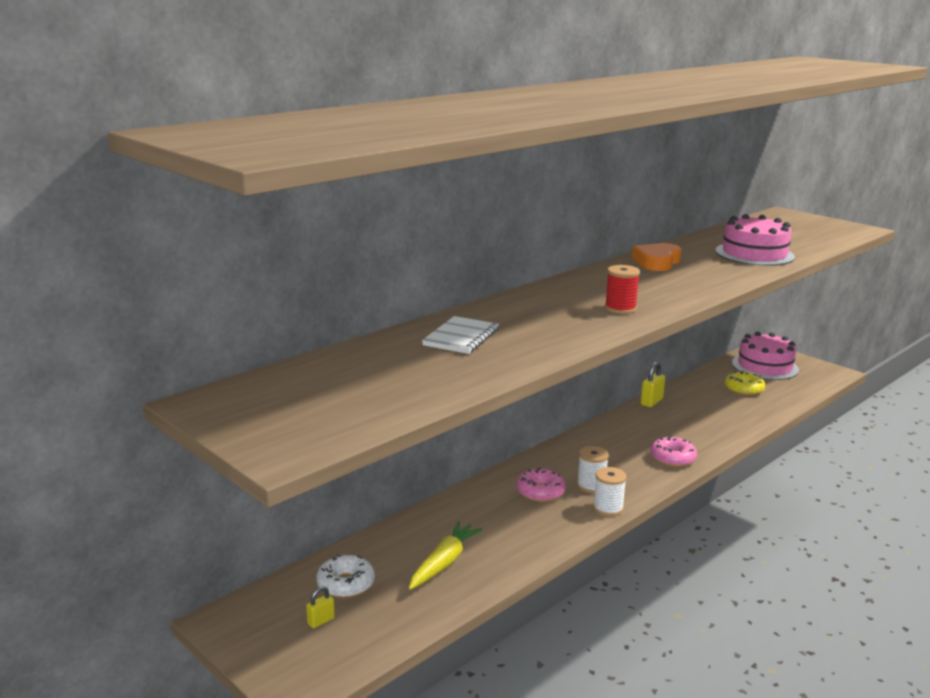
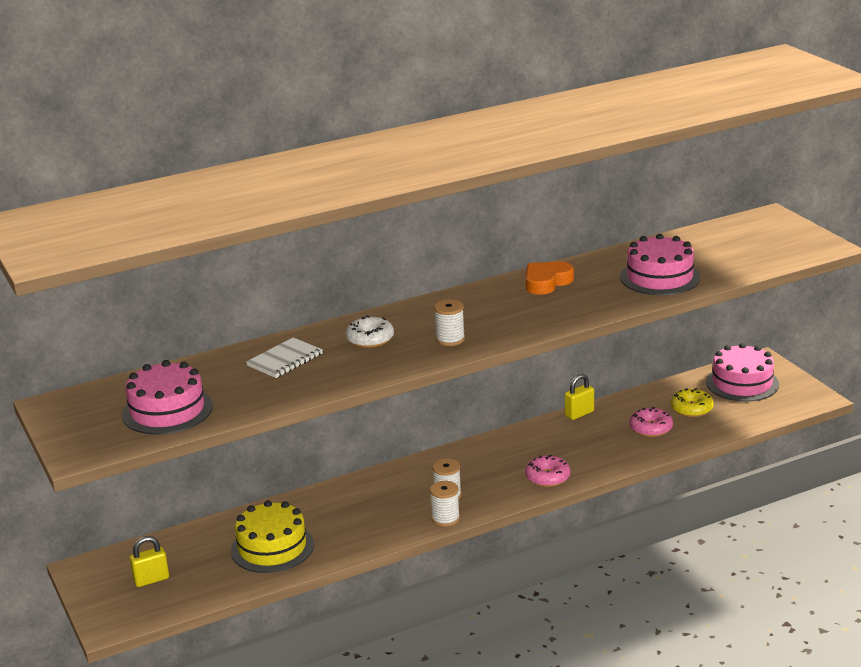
camera: 20 degrees right, 5 degrees up
(321, 621) = (151, 580): yellow padlock -> yellow padlock, size x1.61
(346, 584) = (185, 554): white donut -> white donut (370, 339)
(364, 395) = (167, 410): none -> pink cake
(444, 562) = (272, 547): yellow carrot -> yellow cake
(540, 492) = (397, 495): pink donut -> pink donut (651, 428)
(620, 308) = (450, 339): red spool -> white spool

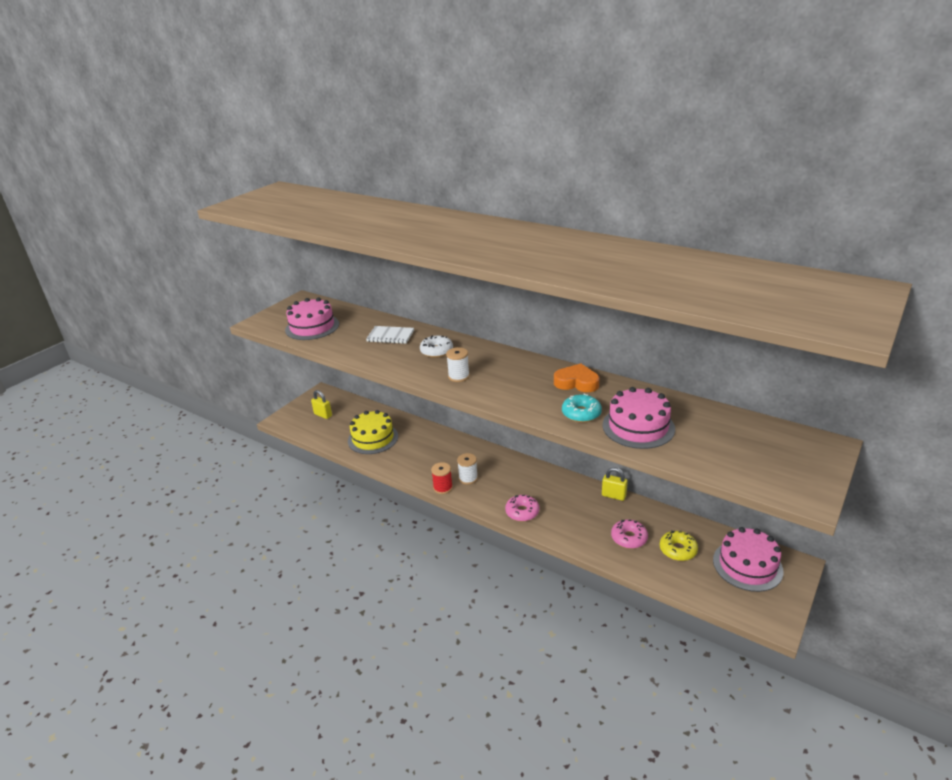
camera: 60 degrees right, 5 degrees up
(445, 518) = (443, 488): white spool -> red spool
(607, 296) = (581, 413): none -> turquoise donut

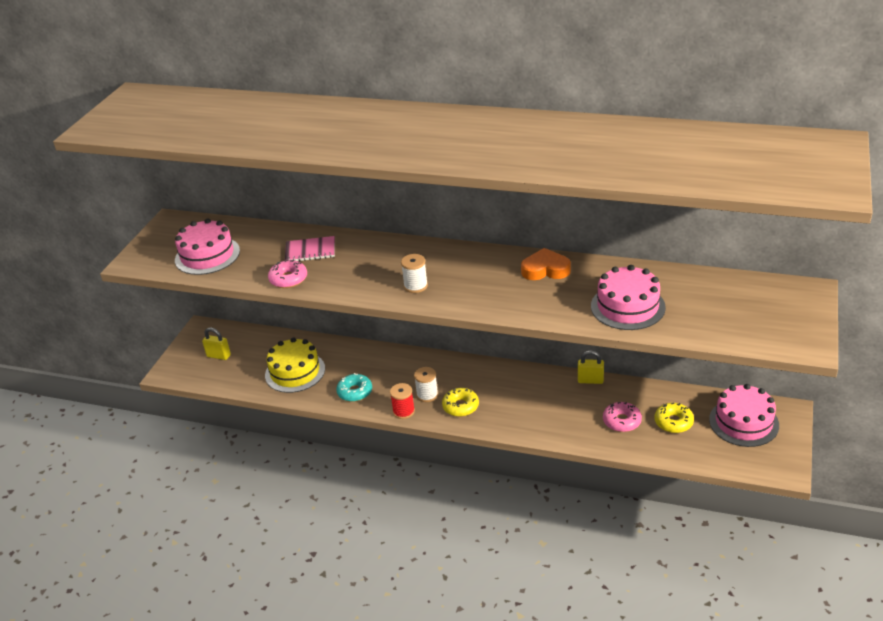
camera: 15 degrees left, 5 degrees up
(390, 336) = (310, 251): white notebook -> pink notebook
(436, 351) = (374, 260): white donut -> none
(491, 494) = (460, 406): none -> yellow donut
(522, 512) = (502, 419): pink donut -> pink donut (288, 279)
(581, 413) = (565, 303): turquoise donut -> turquoise donut (355, 392)

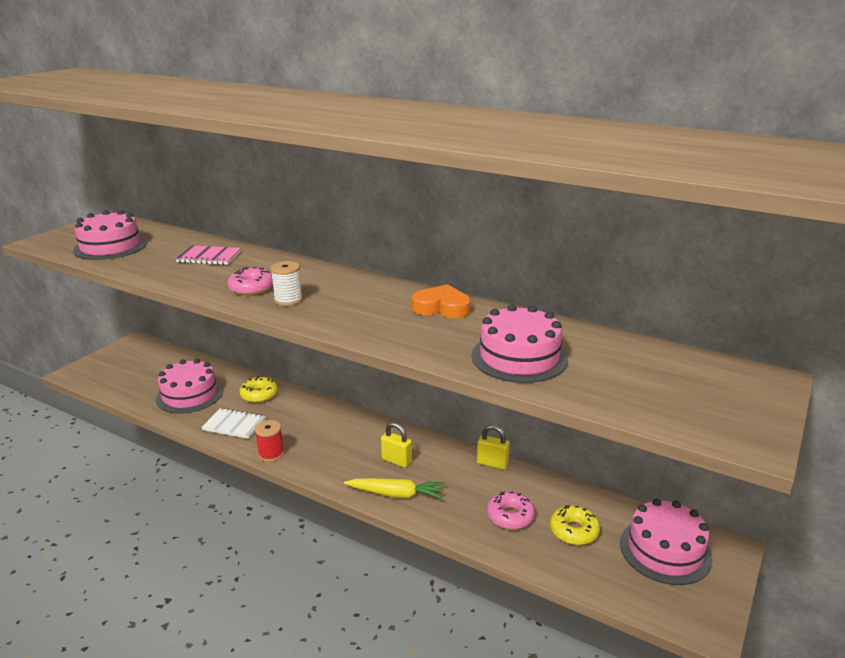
camera: 10 degrees right, 10 degrees down
(218, 356) = (130, 367): yellow padlock -> yellow padlock (396, 461)
(288, 279) = (166, 275): pink donut -> pink donut (252, 288)
(295, 372) = (189, 395): yellow cake -> pink cake
(355, 392) = (234, 425): turquoise donut -> white notebook
(427, 395) = (306, 442): white spool -> none
(460, 406) = (334, 461): yellow donut -> yellow donut (259, 395)
(526, 423) = (396, 494): none -> yellow carrot

